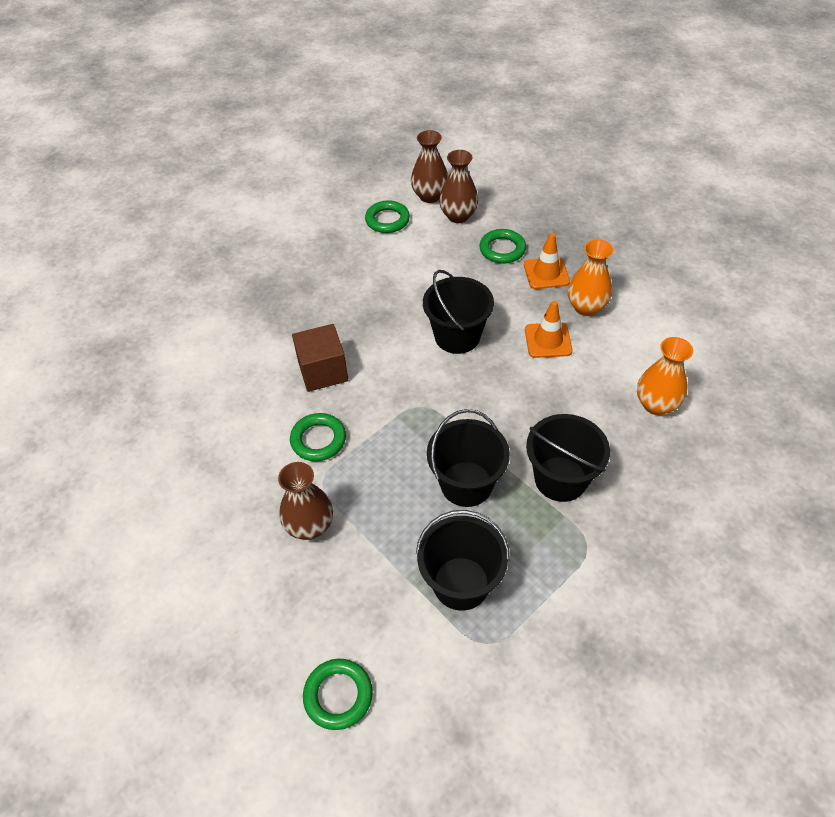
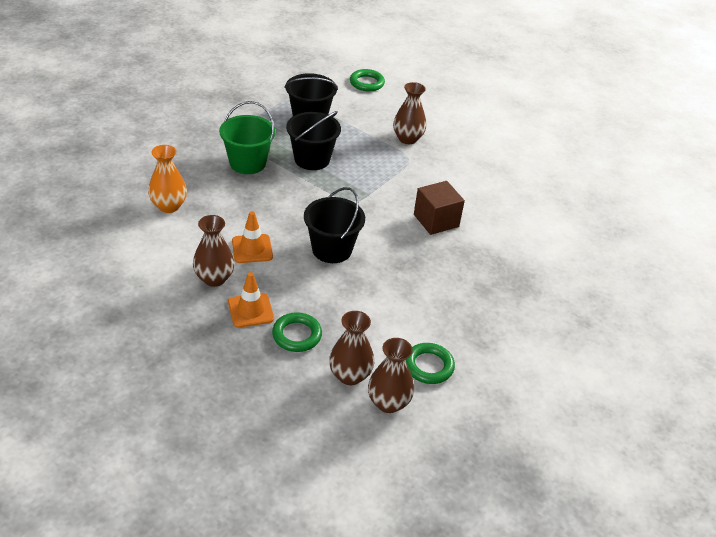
camera: 165 degrees right, 10 degrees down
(318, 440) = (420, 179): green ring -> none
(560, 479) = (247, 163): black bucket -> green bucket
(586, 307) = (214, 278): orange vase -> brown vase

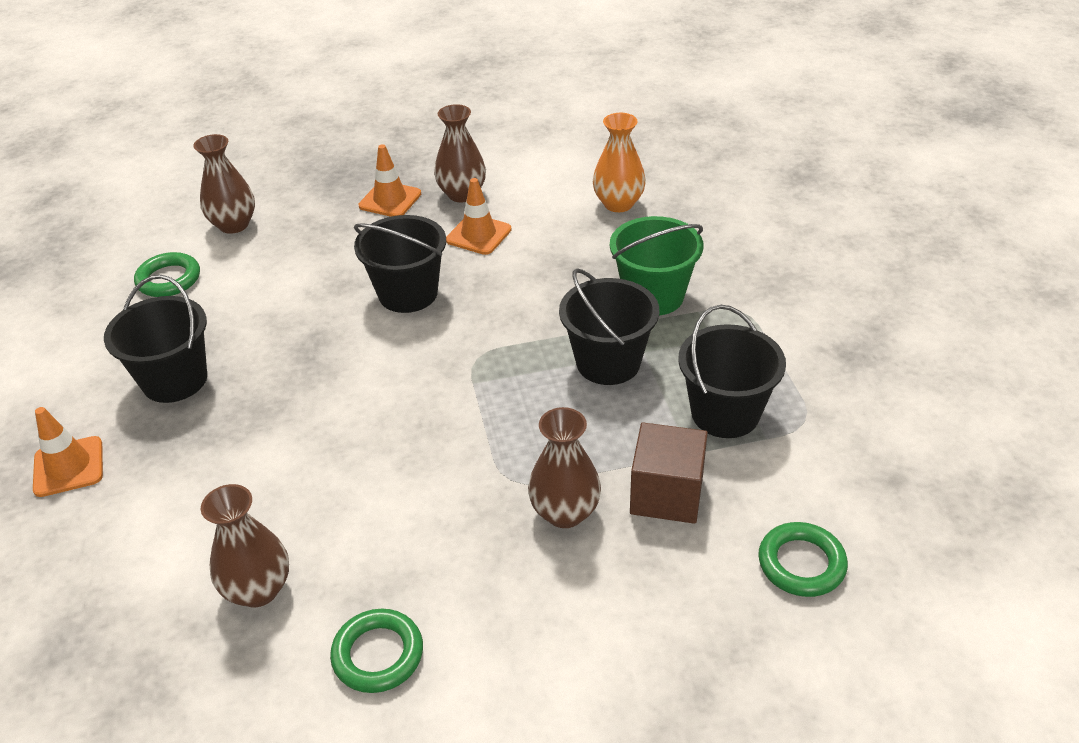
camera: 135 degrees right, 0 degrees up
(297, 335) = (322, 214): green ring -> green ring (378, 655)
(388, 403) = (174, 233): brown vase -> brown vase (258, 589)
(436, 220) = (346, 421): brown cube -> brown cube (666, 494)
(486, 299) = (175, 380): none -> black bucket
(568, 296) = (68, 467): none -> orange traffic cone

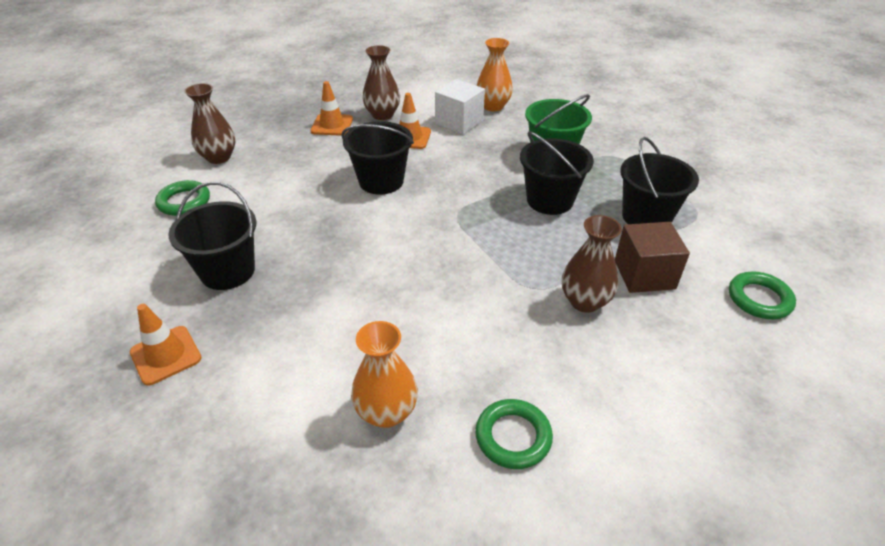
camera: 20 degrees left, 0 degrees up
(258, 589) = (386, 412): brown vase -> orange vase
(557, 222) = (459, 122): none -> white cube

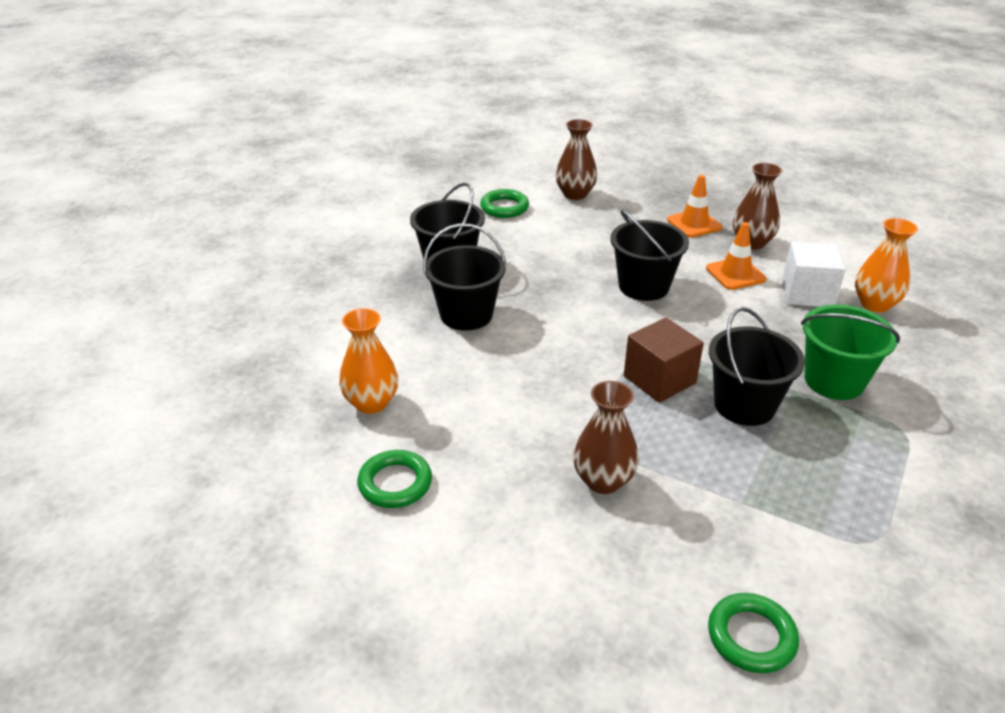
camera: 60 degrees right, 5 degrees down
(166, 355) = (349, 279): orange traffic cone -> none
(644, 274) = (692, 517): brown cube -> brown cube (659, 379)
(646, 217) = (805, 493): black bucket -> black bucket (466, 315)

